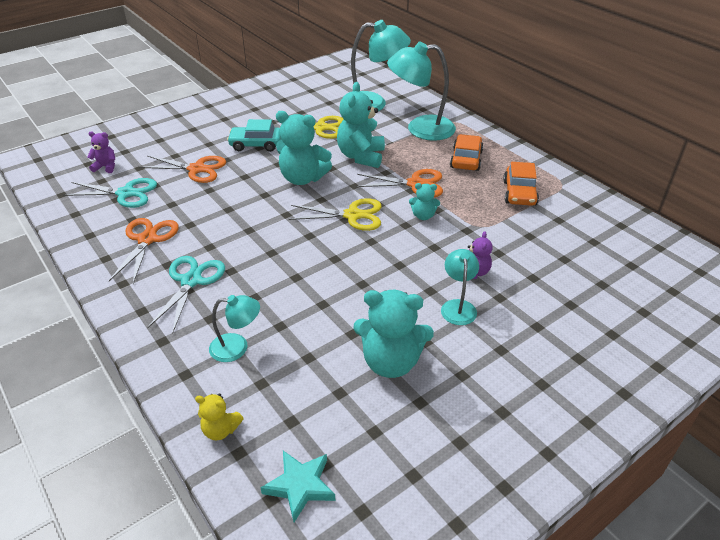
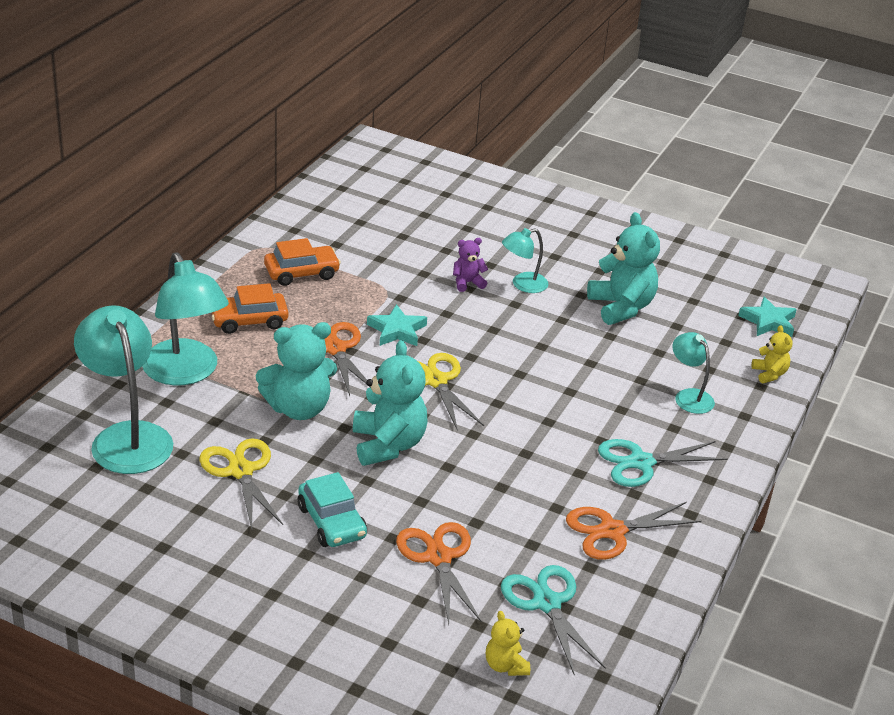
camera: 120 degrees left, 5 degrees down
(106, 167) = (505, 665): purple teddy bear -> yellow teddy bear
(423, 216) = (397, 330): turquoise teddy bear -> turquoise star

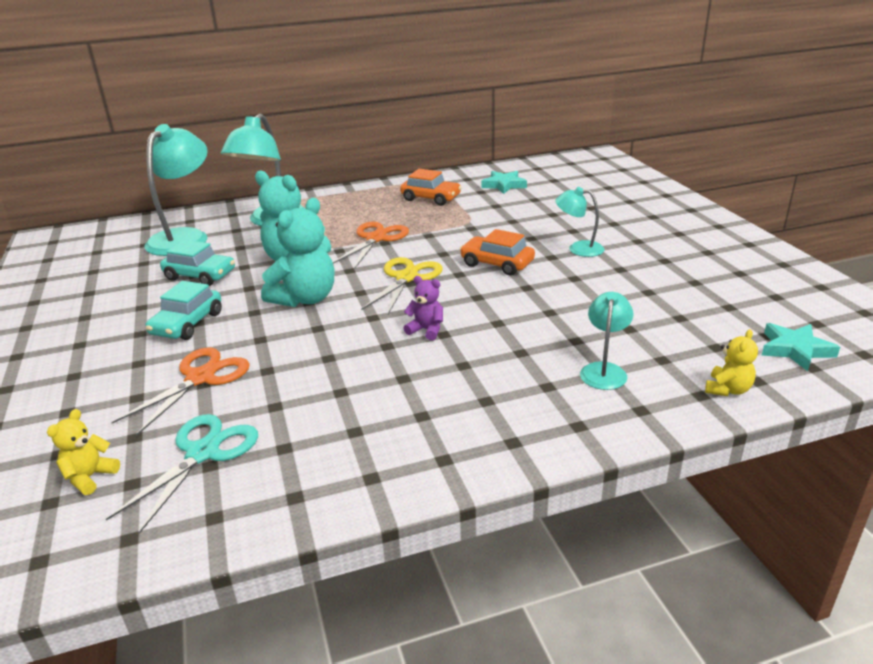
camera: 50 degrees right, 5 degrees down
(241, 471) = (200, 275): yellow scissors -> turquoise car
(249, 320) = (355, 210): orange car -> orange car (497, 263)
(397, 330) = (434, 243): turquoise star -> turquoise star (504, 185)
(467, 283) = (535, 235): purple teddy bear -> purple teddy bear (426, 330)
(612, 531) = (350, 432): orange scissors -> none
(621, 307) = (643, 288): turquoise teddy bear -> none
(641, 462) = (469, 396): turquoise scissors -> none

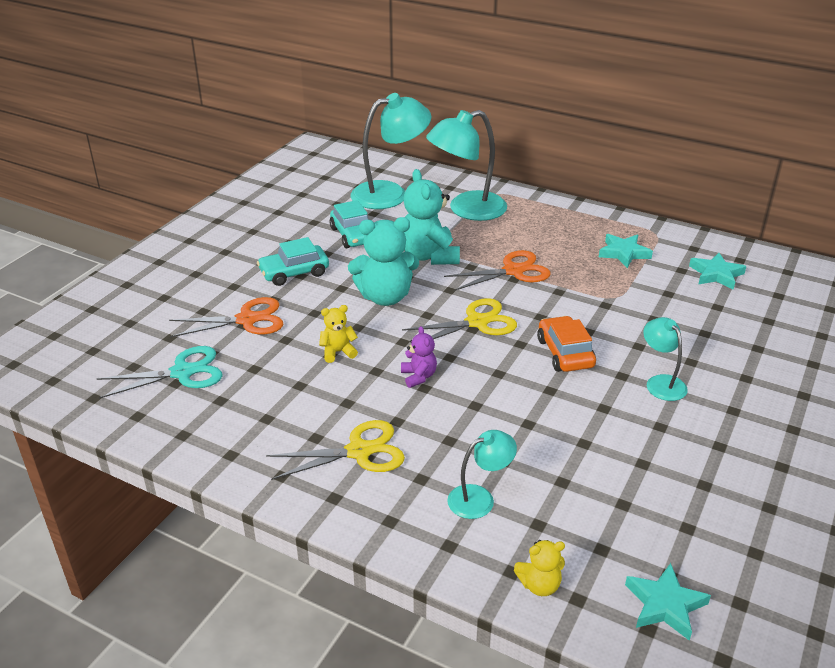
camera: 45 degrees right, 5 degrees up
(90, 477) = (123, 348): yellow teddy bear -> yellow teddy bear (338, 352)
(431, 198) = (623, 253): orange car -> turquoise star
(473, 401) = (359, 451): none -> yellow scissors

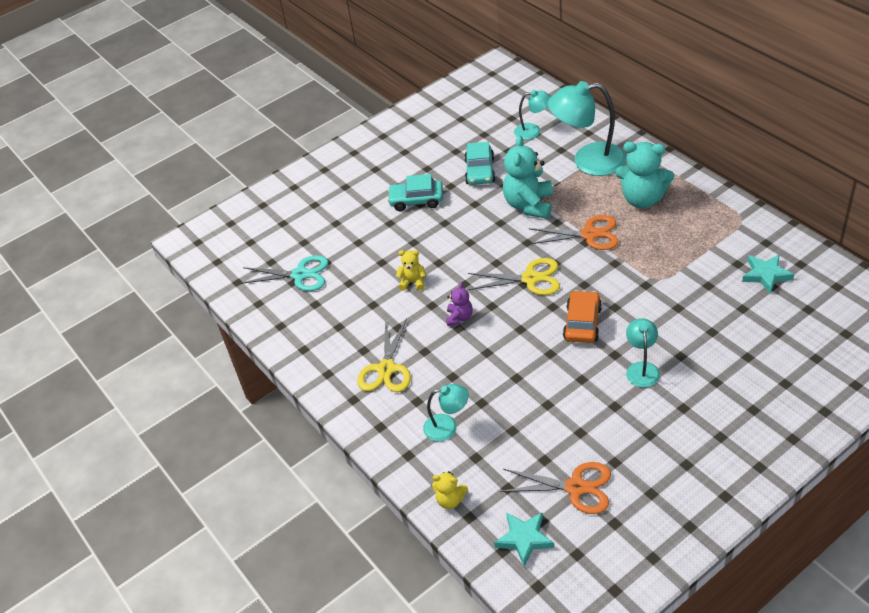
camera: 30 degrees right, 10 degrees up
(247, 320) = (362, 238): orange scissors -> orange scissors (575, 487)
(359, 451) = (386, 369): yellow scissors -> yellow scissors turned 90 degrees clockwise
(385, 297) = (473, 239): turquoise teddy bear -> turquoise teddy bear (642, 199)
(390, 193) = (533, 131): turquoise lamp -> turquoise lamp, size x0.53
(623, 253) = (697, 235): turquoise star -> none

